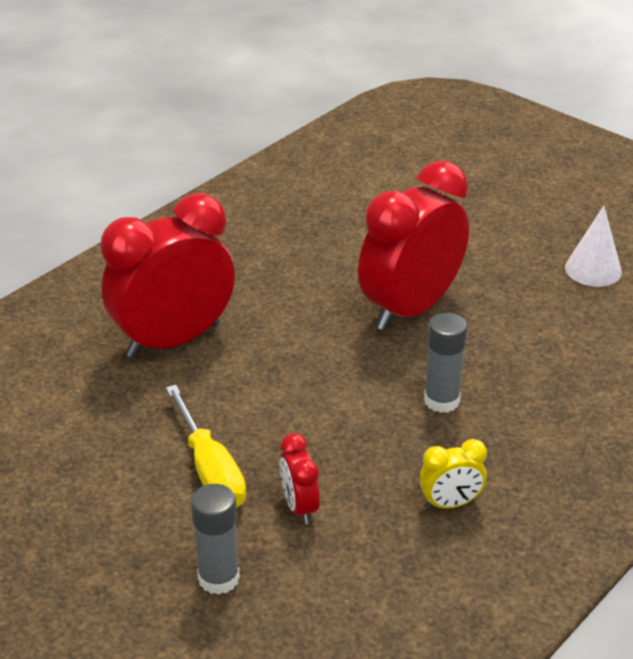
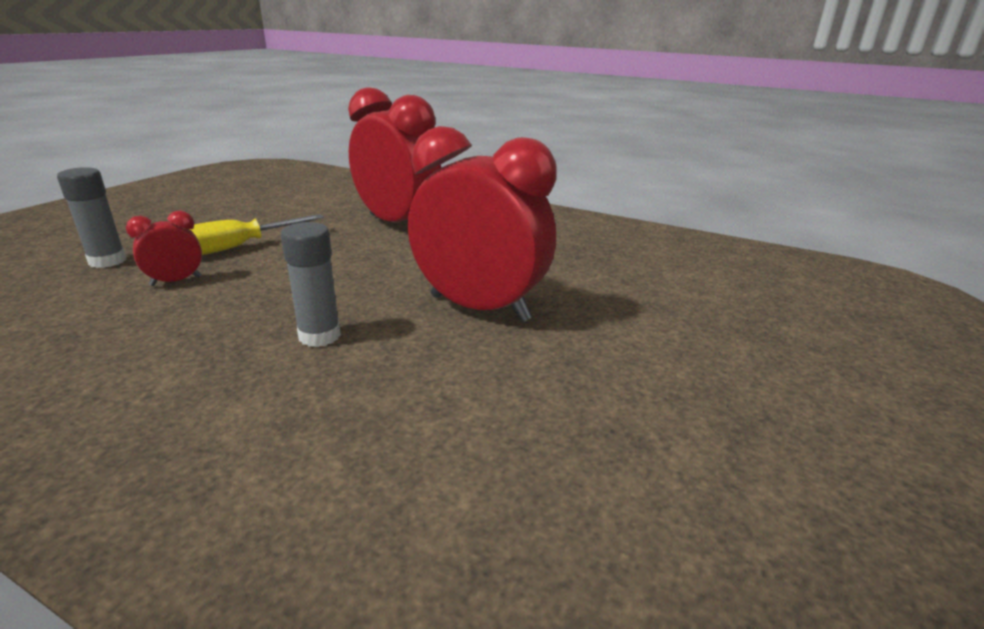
camera: 75 degrees right, 10 degrees down
(450, 504) = (142, 352): yellow clock -> none
(593, 269) = (651, 442): white cone -> none

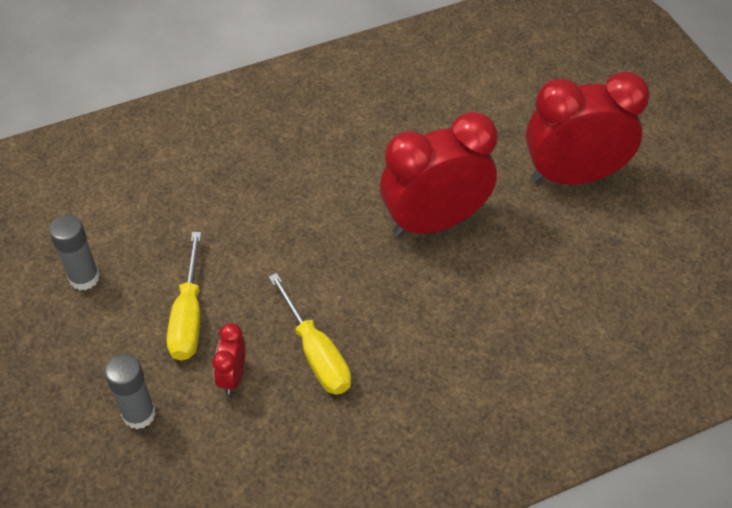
camera: 50 degrees left, 25 degrees up
(234, 307) = (316, 353): none -> yellow screwdriver
(319, 336) = (402, 321): grey glue stick -> grey glue stick (84, 278)
(397, 223) = (232, 185): red clock -> red clock (573, 176)

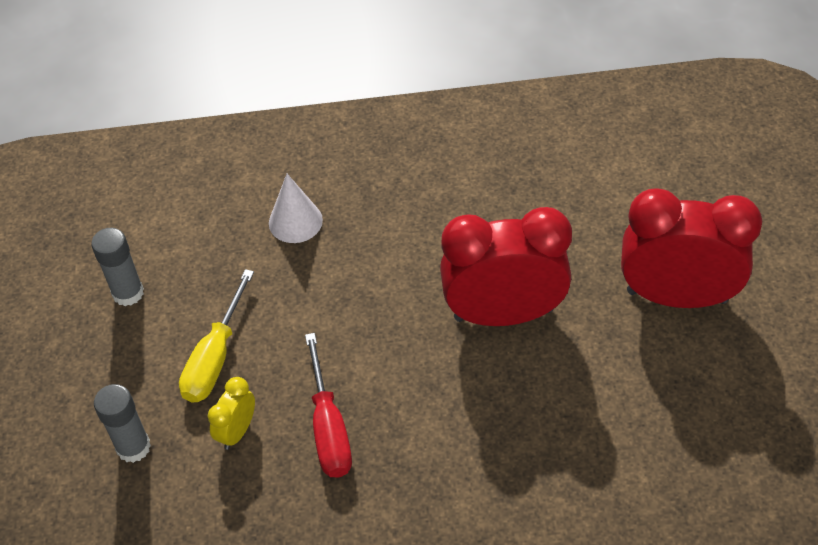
camera: 20 degrees right, 0 degrees up
(220, 182) = (295, 221): none -> white cone
(233, 376) = (237, 431): red clock -> yellow clock
(316, 353) = (329, 428): yellow screwdriver -> red screwdriver

